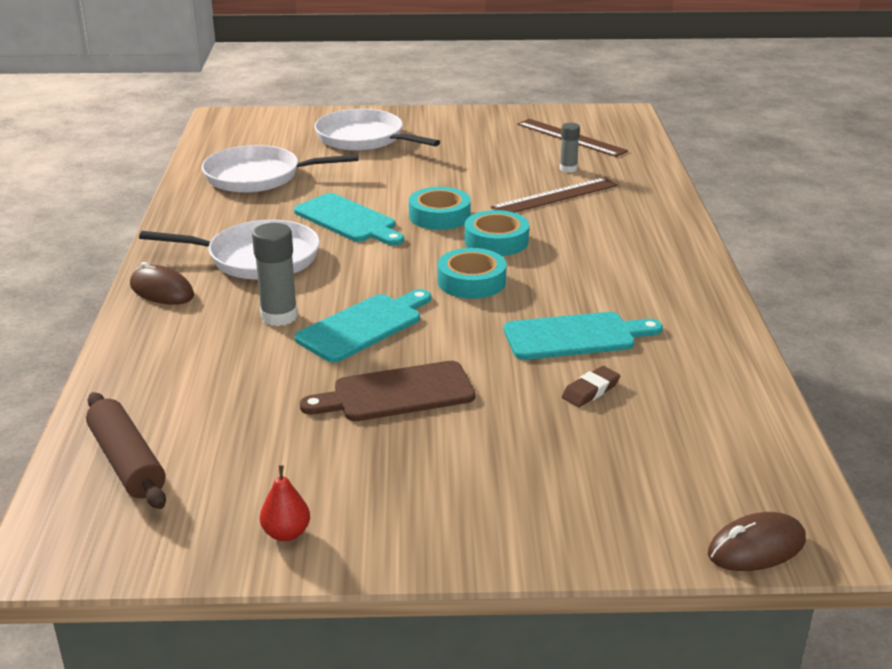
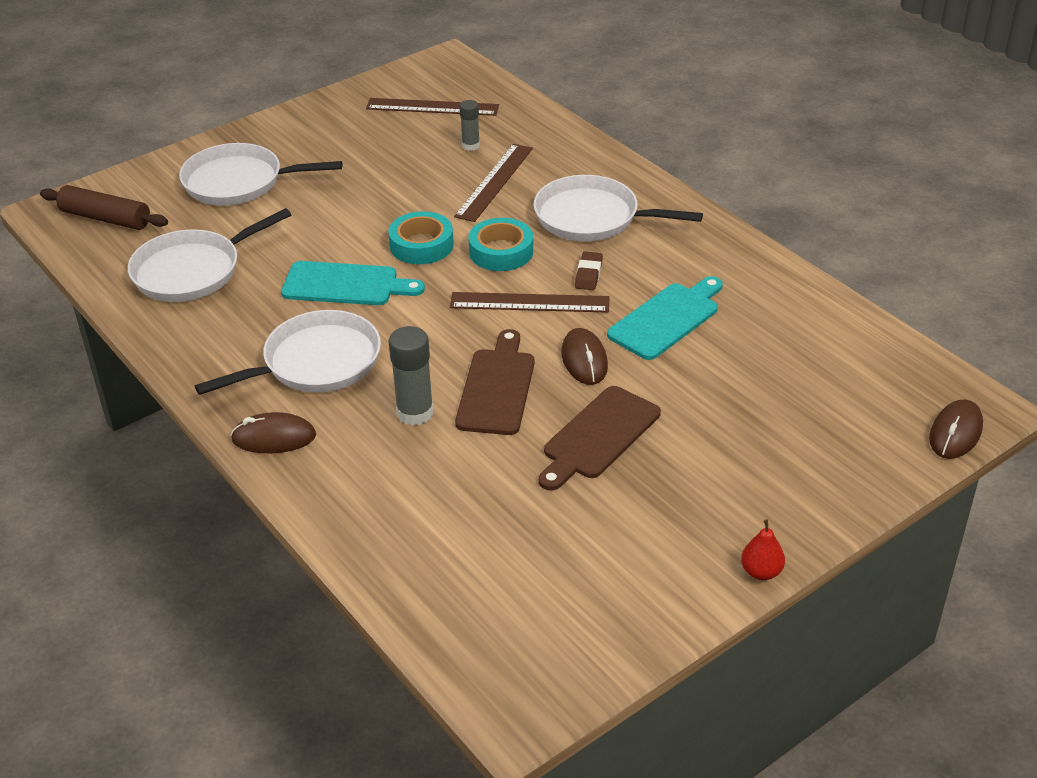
camera: 35 degrees left, 10 degrees up
(127, 462) = (471, 606): brown rolling pin -> brown rolling pin (105, 218)
(286, 533) = (664, 592): red pear -> red pear (761, 572)
(364, 326) = (497, 388): turquoise cutting board -> brown cutting board
(461, 336) = (584, 360): none -> brown mouse
(471, 281) = (529, 302): turquoise tape -> brown ruler
(590, 390) = (730, 363): brown eraser -> brown eraser (588, 274)
(606, 245) = (592, 217): none -> white pan

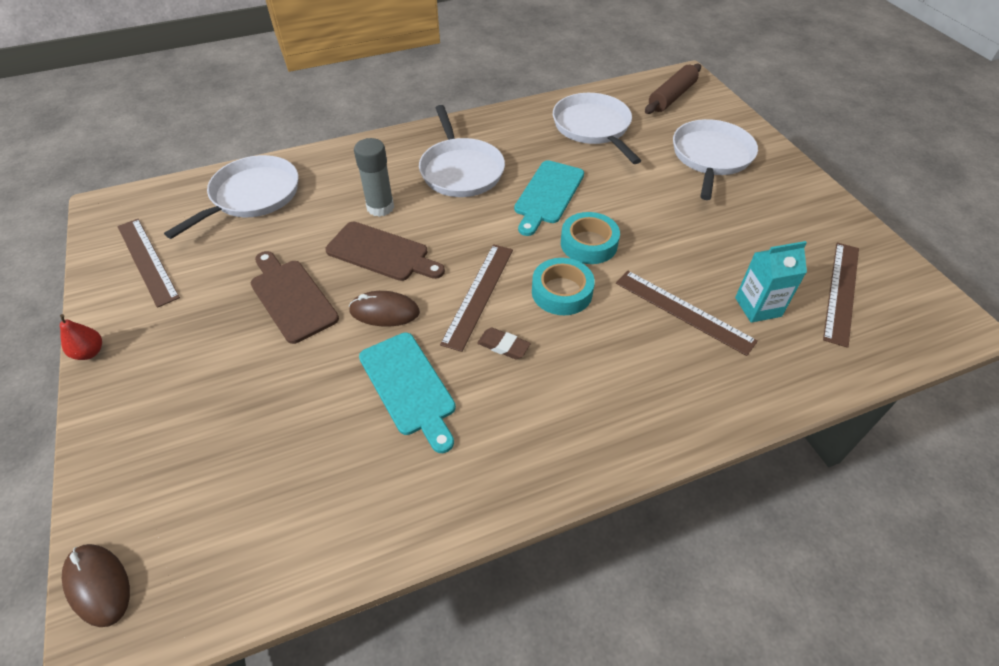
camera: 105 degrees right, 10 degrees up
(274, 438) = (395, 145): brown mouse -> none
(470, 145) = (758, 307): grey glue stick -> turquoise carton
(592, 217) = (599, 374): white pan -> white pan (252, 196)
(601, 597) = (147, 261): none -> brown ruler

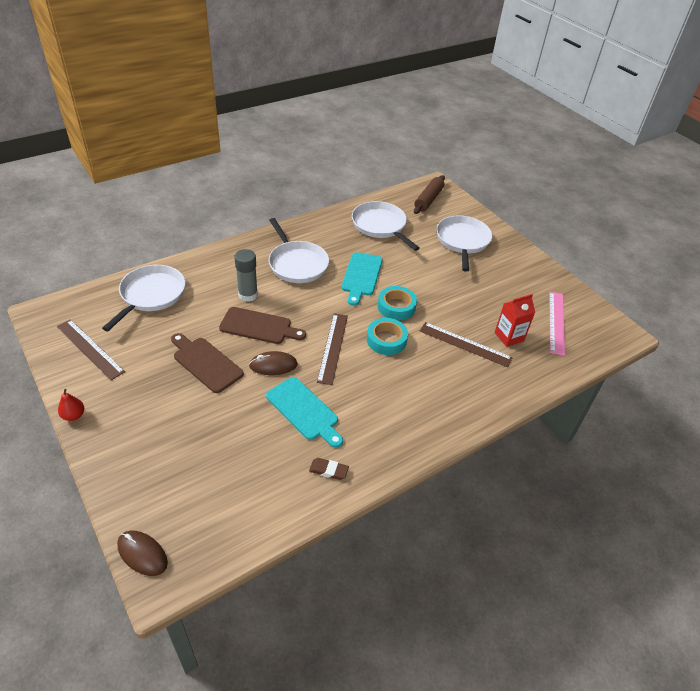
camera: 15 degrees left, 5 degrees down
(503, 346) = (358, 378): brown eraser -> brown eraser (328, 470)
(758, 307) = (509, 337): turquoise carton -> red carton
(841, 292) = (556, 322): brown ruler -> pink ruler

